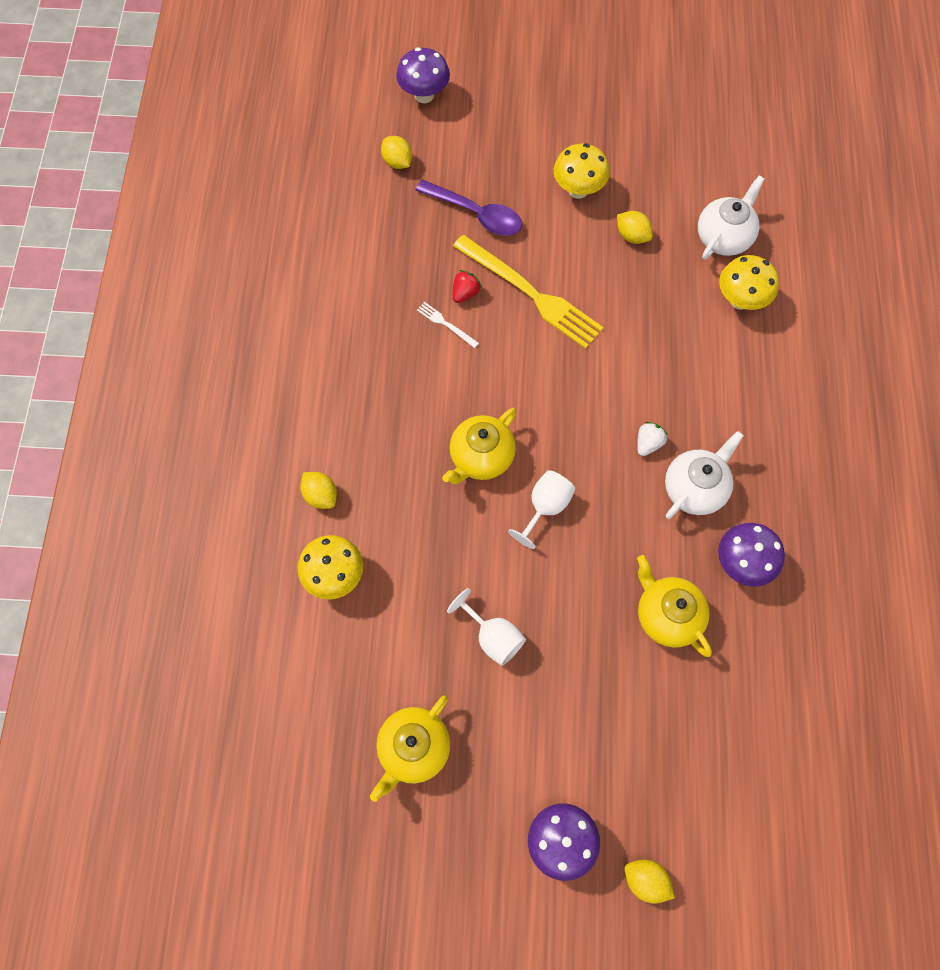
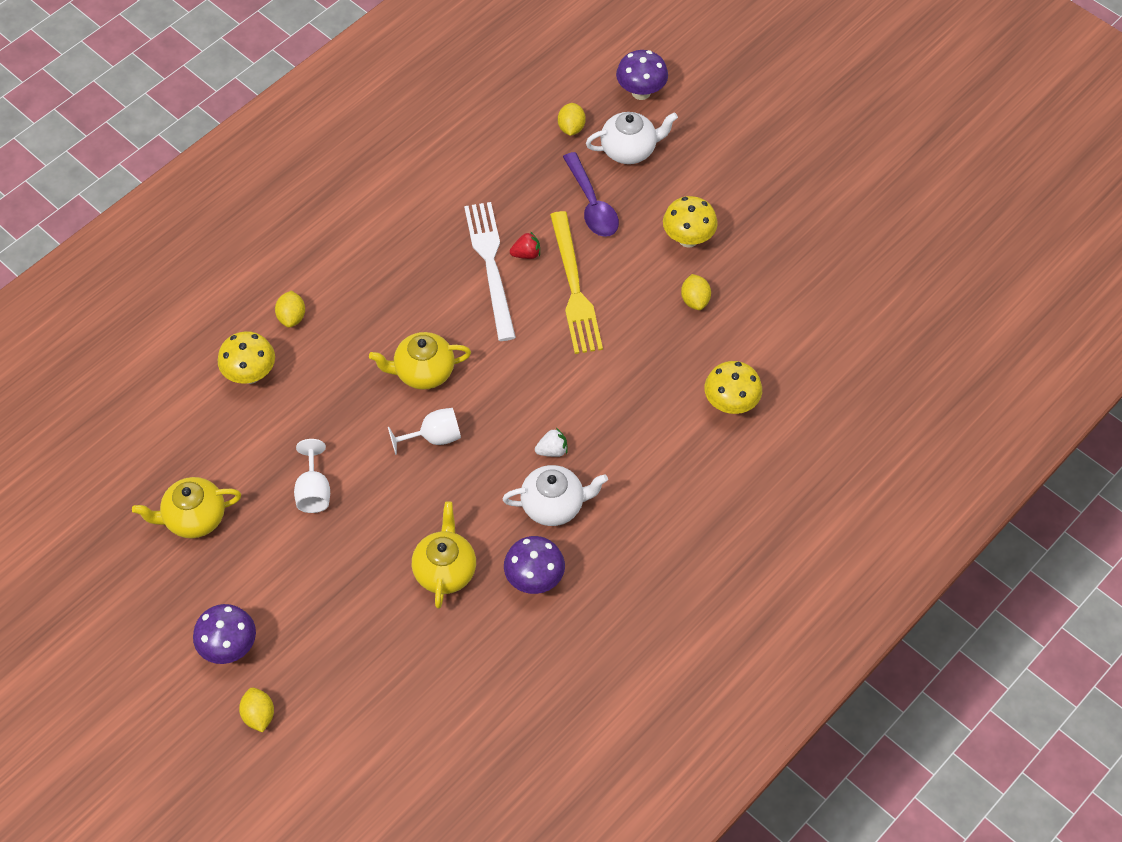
camera: 40 degrees right, 10 degrees down
(446, 324) = (490, 265): white fork -> white fork, size x2.44
(724, 237) = (767, 351): white teapot -> white teapot (629, 150)

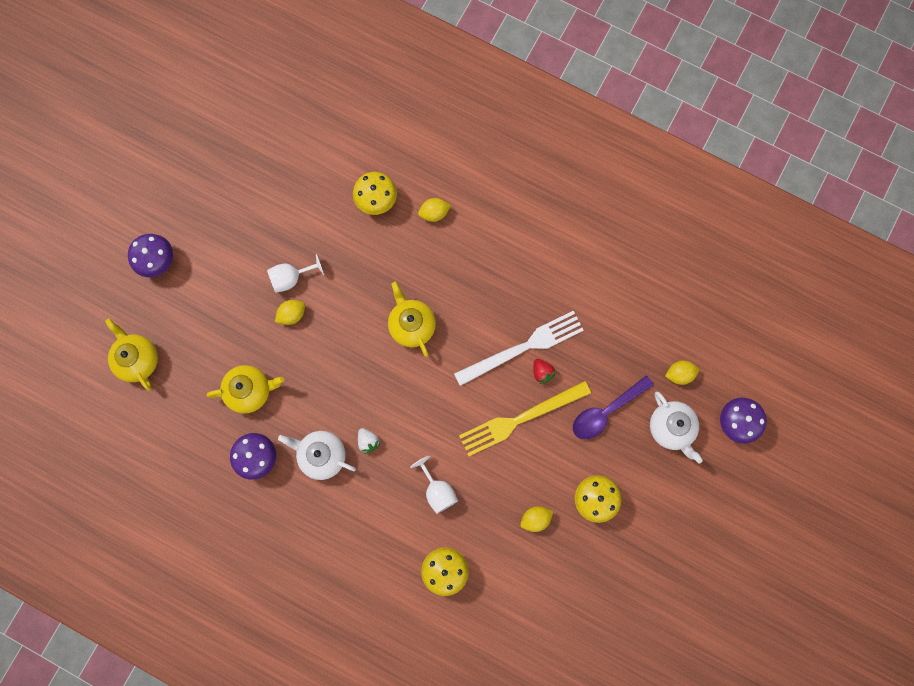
camera: 75 degrees right, 20 degrees up
(194, 518) = (250, 203): yellow teapot -> yellow teapot (137, 359)
(259, 715) = (113, 298): yellow lemon -> yellow lemon (292, 314)
(434, 437) = (357, 350): white goblet -> white goblet (437, 490)
(554, 505) = (321, 455): white teapot -> white teapot turned 135 degrees clockwise

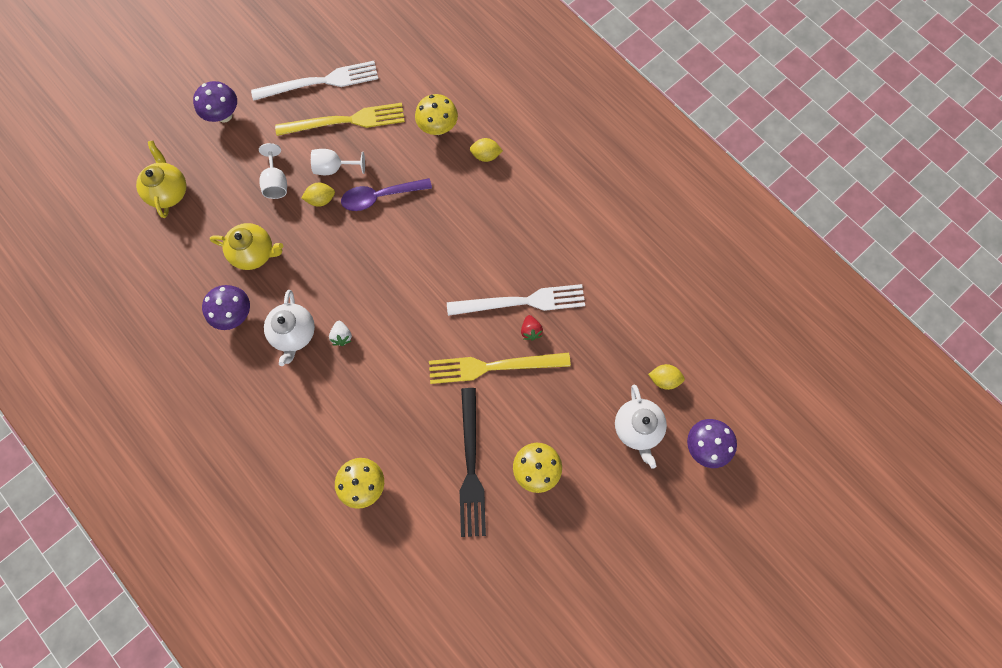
camera: 20 degrees right, 5 degrees down
(239, 192) = (320, 82): none -> white fork
(282, 225) = (345, 121): none -> yellow fork
(321, 455) = (294, 333): white teapot -> white teapot turned 135 degrees counterclockwise
(411, 325) = (425, 246): yellow teapot -> none
(437, 490) = (388, 405): white goblet -> white goblet (276, 182)
(535, 518) = (471, 467): yellow lemon -> black fork
(606, 411) = (578, 389): purple spoon -> purple spoon (380, 197)

